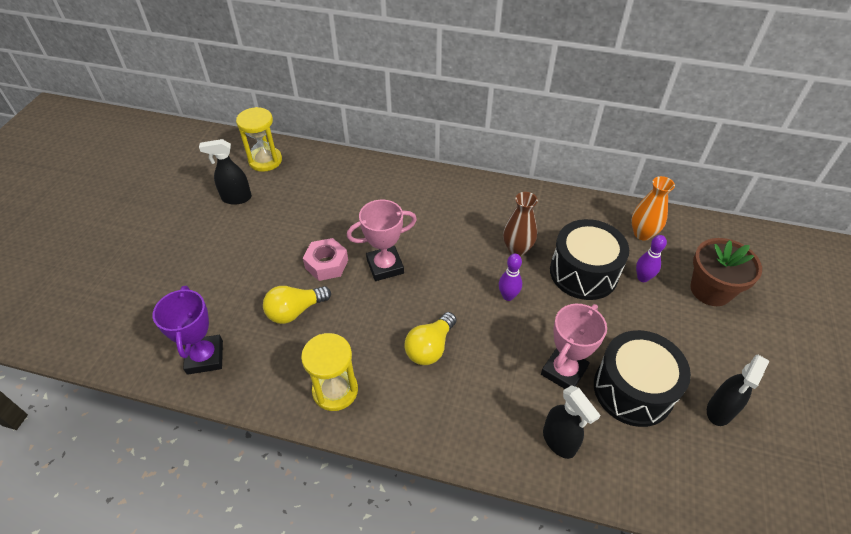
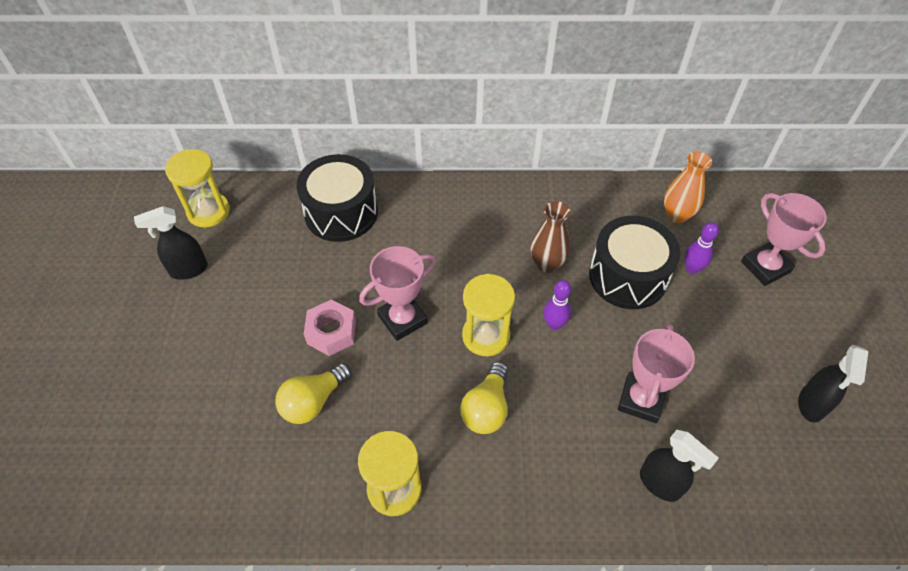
camera: 15 degrees left, 5 degrees up
(205, 357) = (221, 488): purple trophy -> none
(448, 293) = (486, 336): none -> yellow hourglass
(633, 389) = (719, 403): black drum -> black drum (341, 213)
(710, 290) = (765, 267): brown flower pot -> pink trophy

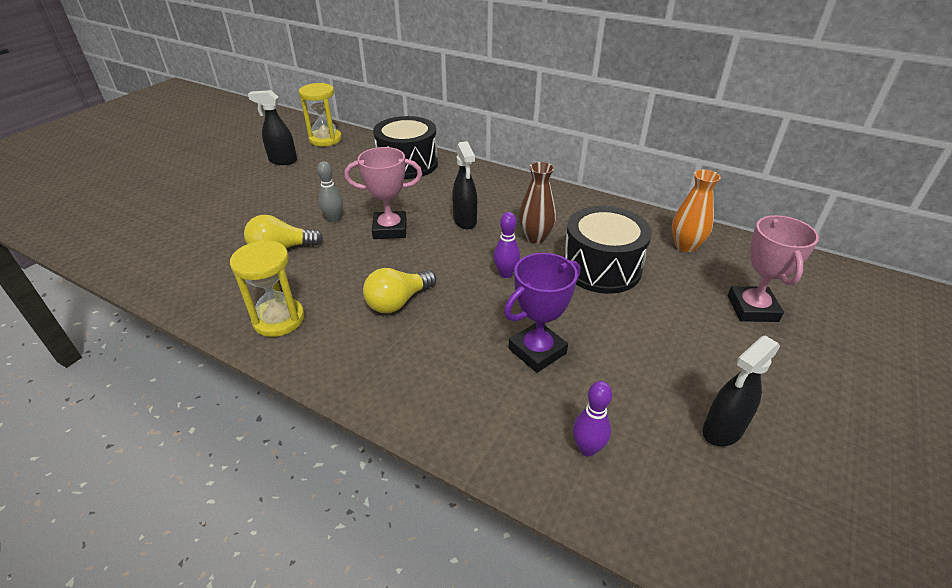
camera: 30 degrees right, 15 degrees down
(331, 332) = (334, 219): pink nut -> grey bowling pin
(486, 336) = (442, 260): yellow hourglass -> none
(641, 400) = (537, 351): pink trophy -> purple trophy
(660, 484) = (499, 418): black spray bottle -> black spray bottle (465, 221)
(692, 268) = (670, 284): purple bowling pin -> purple bowling pin (587, 448)

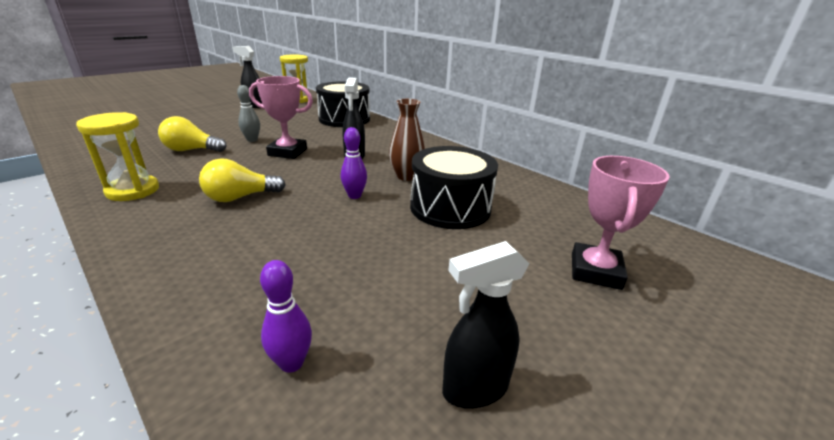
camera: 15 degrees right, 10 degrees down
(537, 351) = (326, 258): purple trophy -> none
(685, 246) = (551, 206): orange vase -> none

